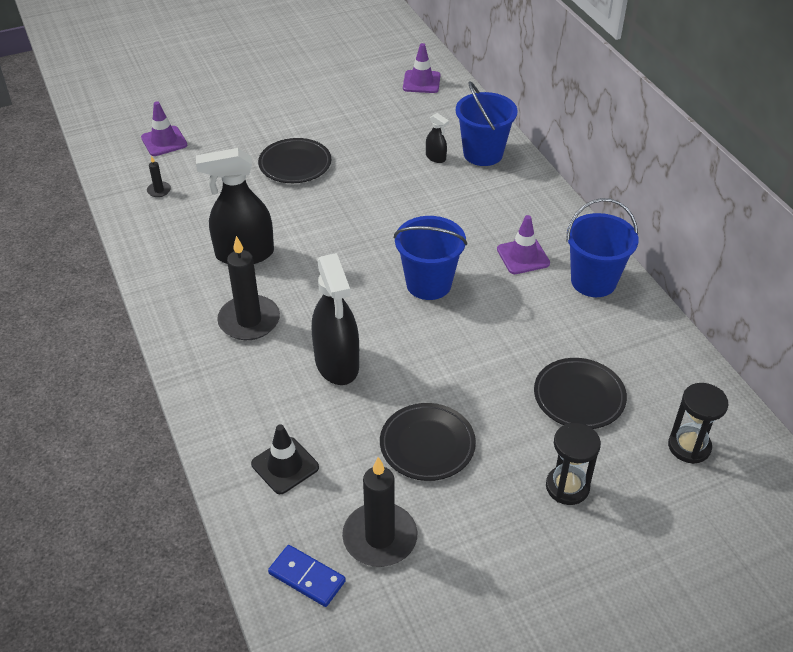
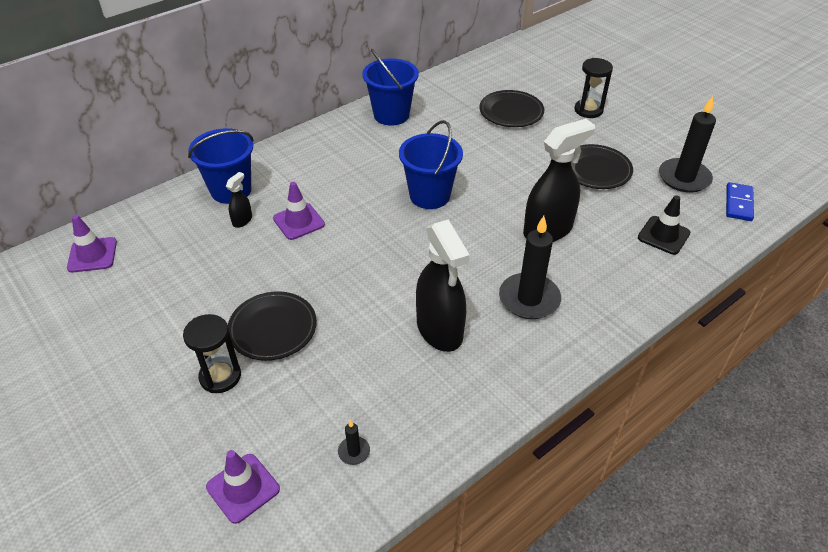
camera: 105 degrees left, 0 degrees up
(523, 256) = (375, 150): purple traffic cone -> purple traffic cone (299, 221)
(689, 446) = (527, 71): black hourglass -> black hourglass (220, 376)

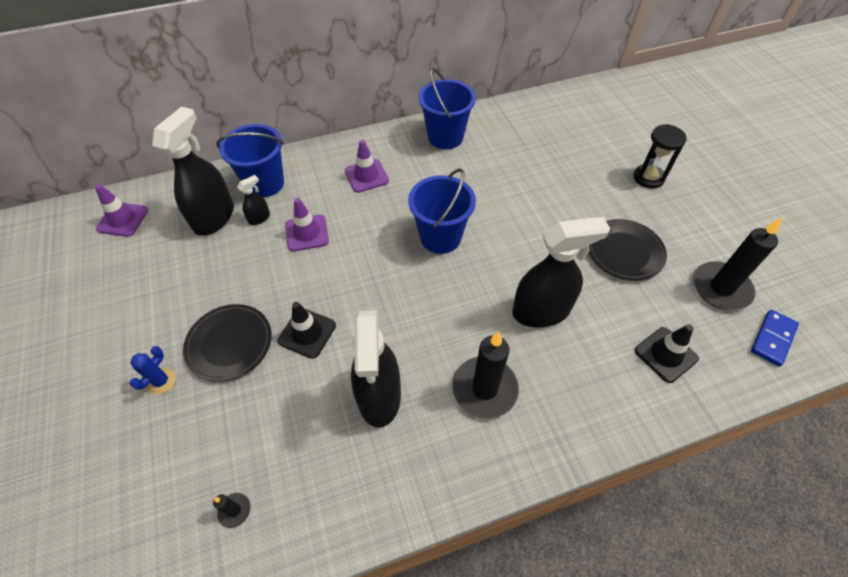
camera: 20 degrees right, 10 degrees up
(194, 230) = (214, 217): none -> black spray bottle
(220, 376) = (161, 381): black hourglass -> blue cactus
(243, 488) = (121, 512): purple traffic cone -> purple traffic cone (366, 176)
(345, 300) = (307, 333): none -> black traffic cone
(511, 112) = (565, 161): black plate -> none

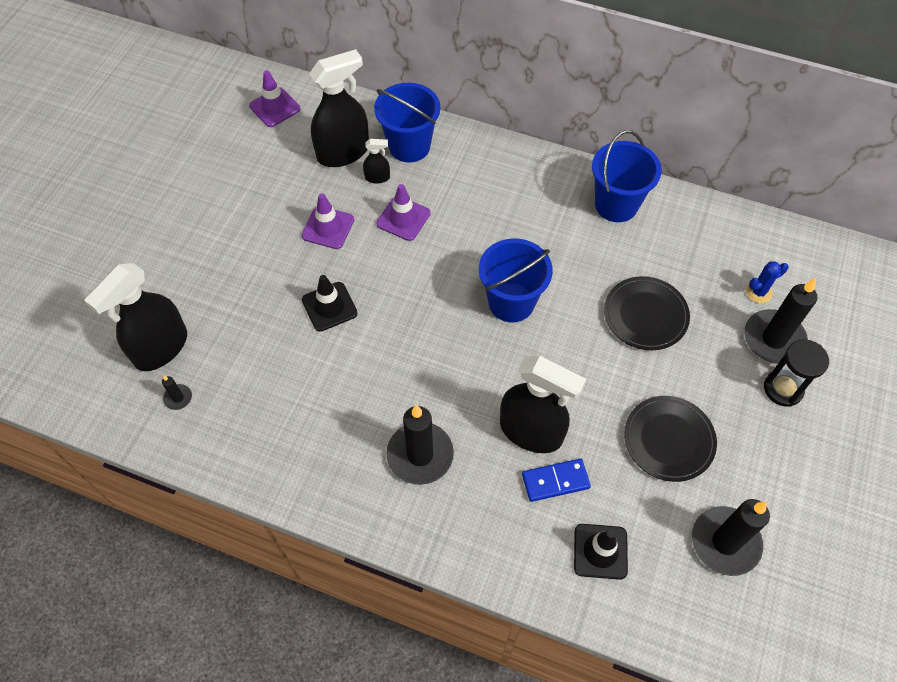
camera: 40 degrees right, 5 degrees up
(161, 381) = (203, 268): blue cactus -> blue cactus (758, 292)
(229, 344) = (268, 273): black plate -> black plate (645, 315)
(366, 176) = (502, 197): purple traffic cone -> purple traffic cone (328, 228)
(379, 396) = (337, 397): black spray bottle -> black spray bottle (161, 348)
(613, 154) = (773, 339): none -> black candle
(773, 339) = (719, 621): blue domino -> blue domino (555, 481)

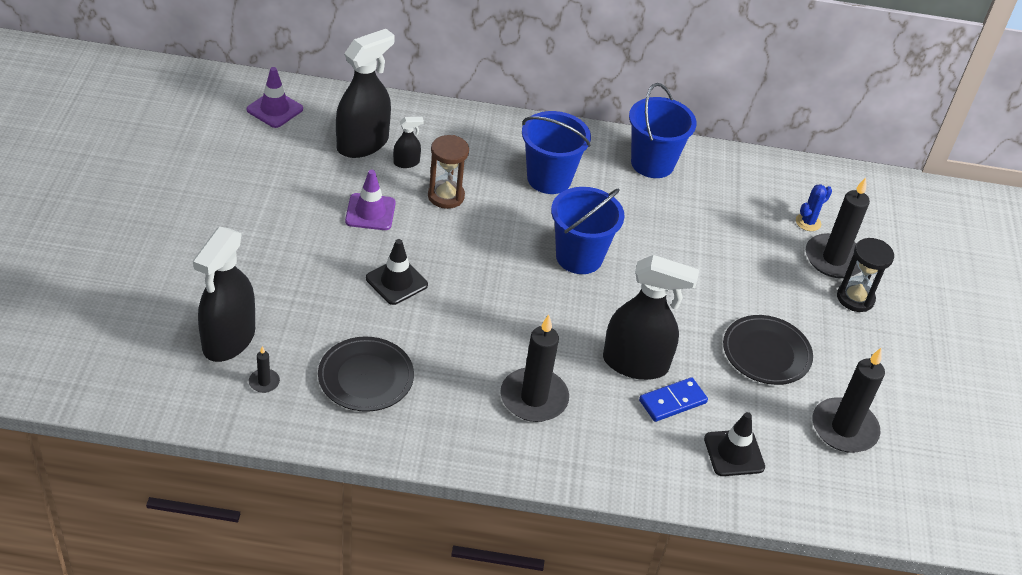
camera: 20 degrees left, 15 degrees down
(403, 218) = (446, 196): purple traffic cone -> brown hourglass
(409, 146) = (430, 132): blue bucket -> blue bucket (549, 178)
(645, 315) = (711, 253): black plate -> black plate (366, 377)

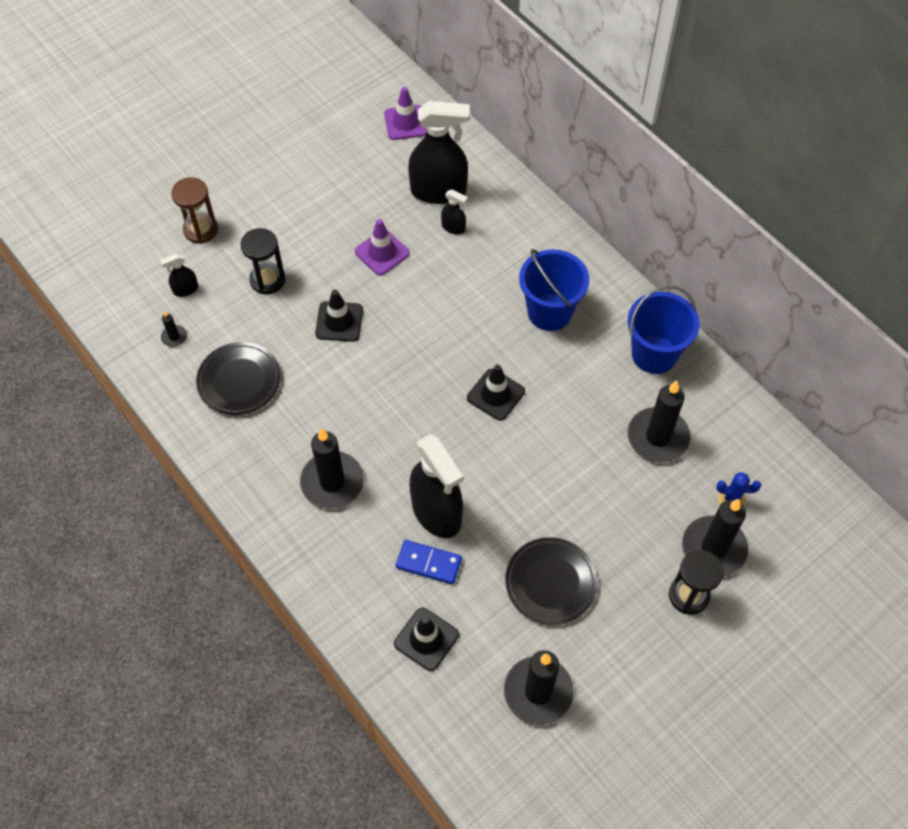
camera: 50 degrees right, 15 degrees up
(228, 340) = (185, 289): black spray bottle -> black spray bottle, size x0.45
(296, 288) = (267, 280): none -> black hourglass
(446, 196) = (451, 275): brown hourglass -> brown hourglass (201, 230)
(579, 257) = (495, 395): blue bucket -> black traffic cone
(718, 214) = (658, 437): none -> black candle

